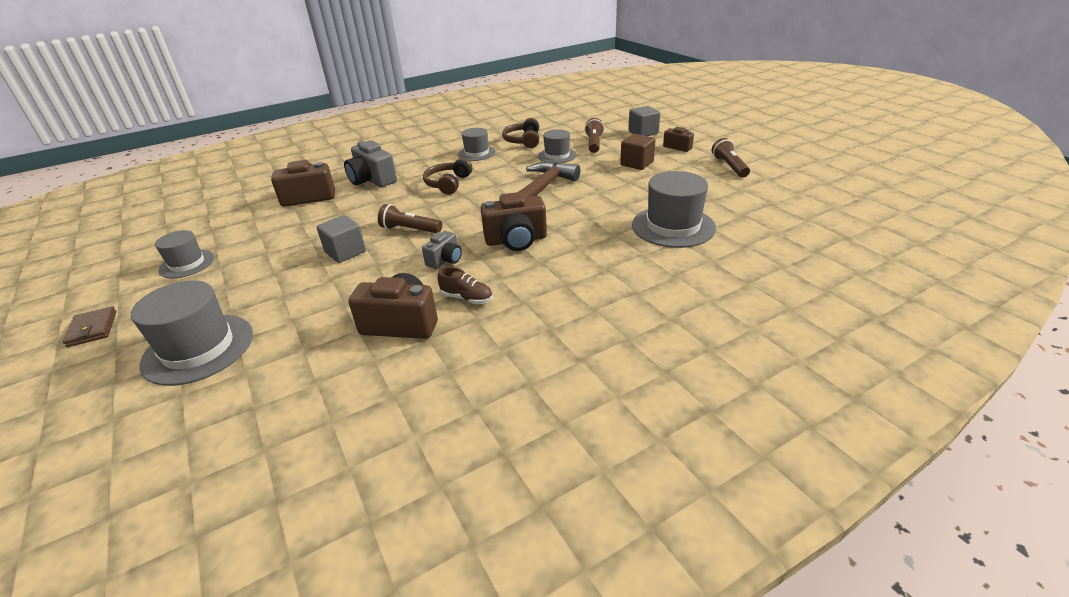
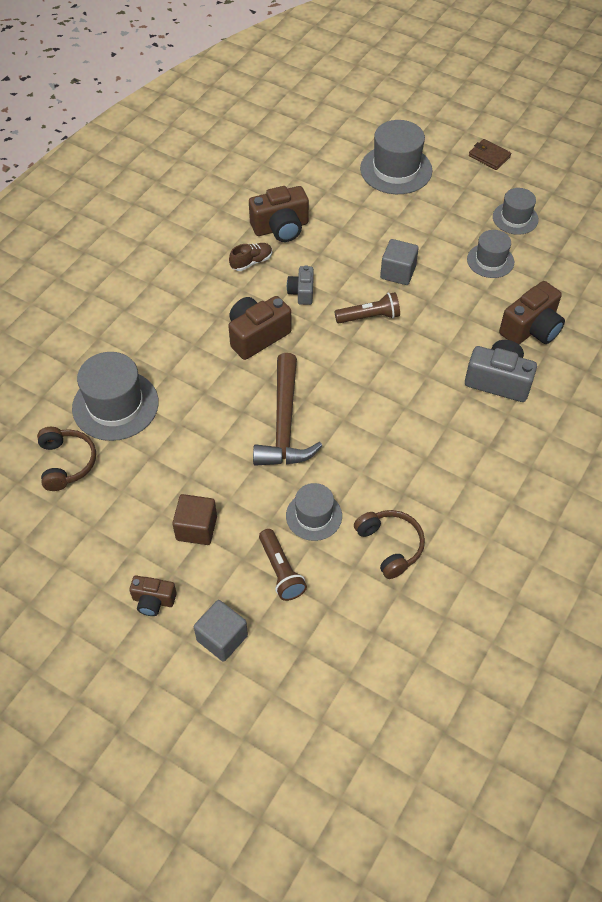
camera: 150 degrees right, 20 degrees up
(448, 184) = (401, 403): brown headphones -> brown headphones (67, 463)
(467, 298) = (251, 262): brown shoe -> brown shoe turned 150 degrees clockwise
(476, 153) = (428, 486): grey hat -> grey hat (490, 260)
(729, 167) = (72, 559): brown flashlight -> none

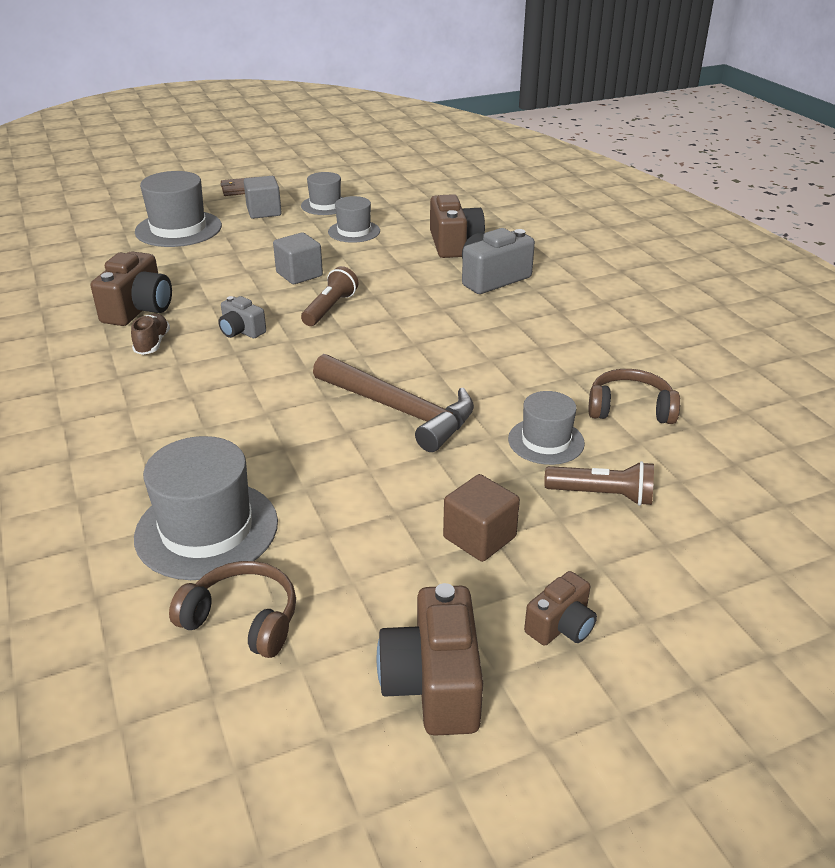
camera: 55 degrees left, 20 degrees down
(222, 638) = (667, 584): grey cube -> grey cube (264, 212)
(257, 336) = (256, 380): brown camera -> brown camera (433, 684)

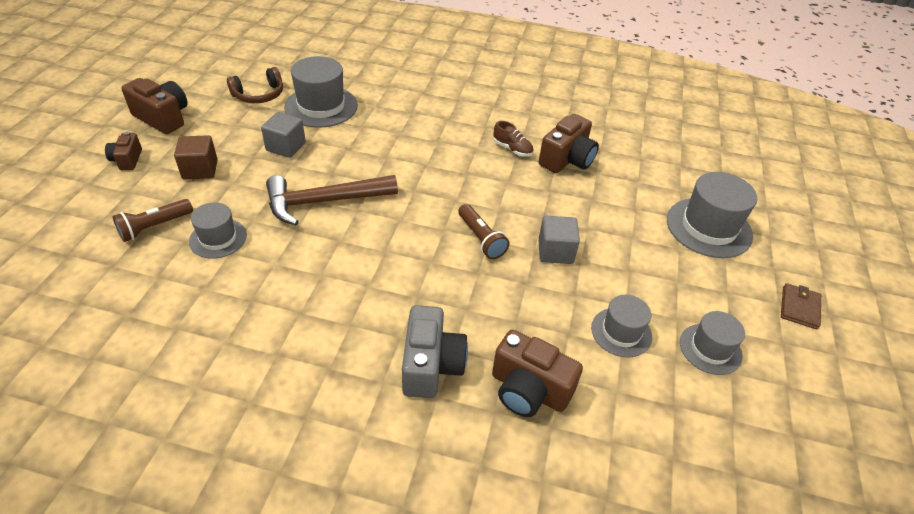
camera: 125 degrees right, 10 degrees up
(138, 309) = (567, 159): brown camera -> brown camera turned 105 degrees counterclockwise
(241, 331) = (491, 186): grey camera -> none
(264, 212) = (719, 295): grey cube -> grey cube (286, 147)
(630, 408) = (184, 300): brown headphones -> none

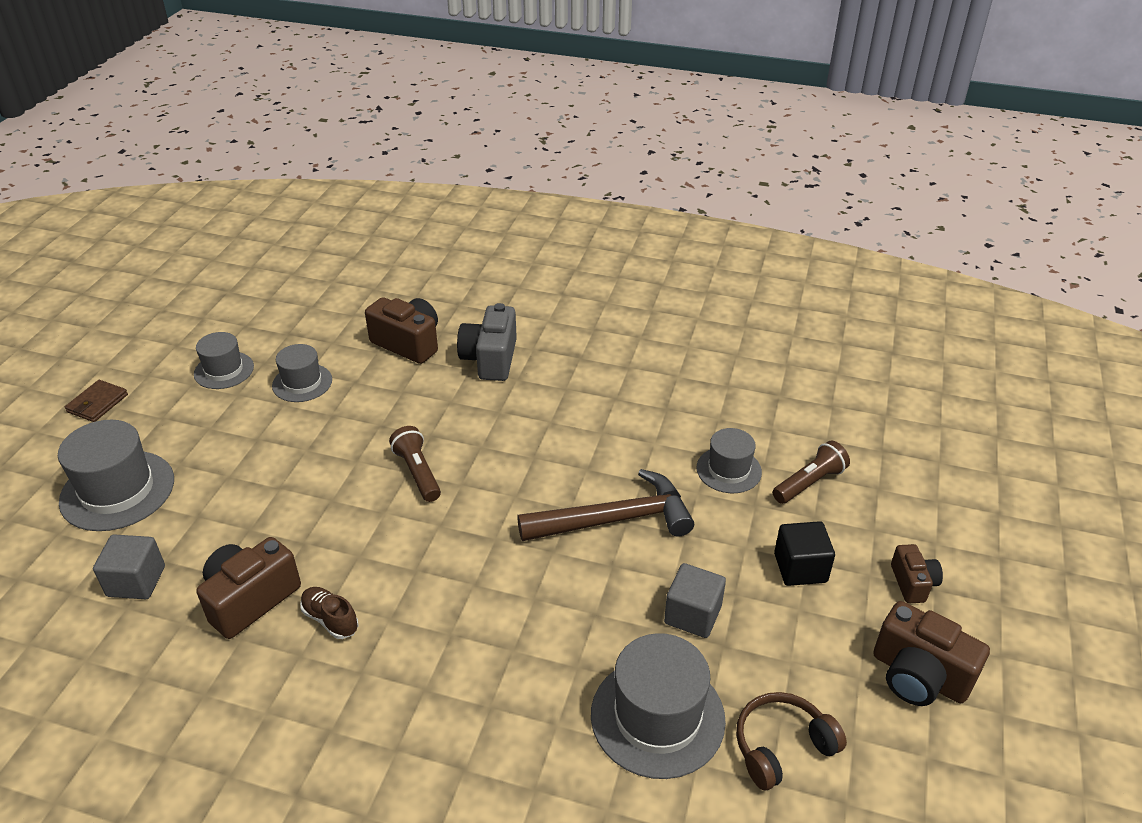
camera: 175 degrees left, 5 degrees down
(200, 170) = (800, 568): brown cube -> black cube
(555, 251) = (333, 458): grey cube -> grey cube (136, 581)

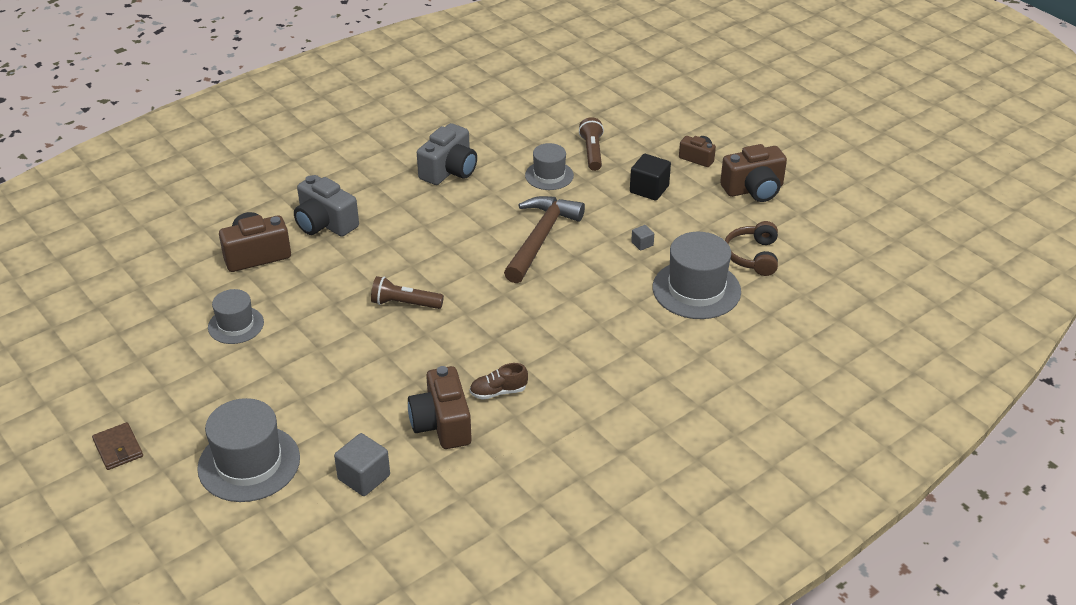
camera: 55 degrees left, 0 degrees up
(224, 370) = (165, 362): grey hat -> none
(654, 394) = (449, 170): none -> grey camera
(692, 615) = (642, 244): grey cube -> grey cube, size x0.52

